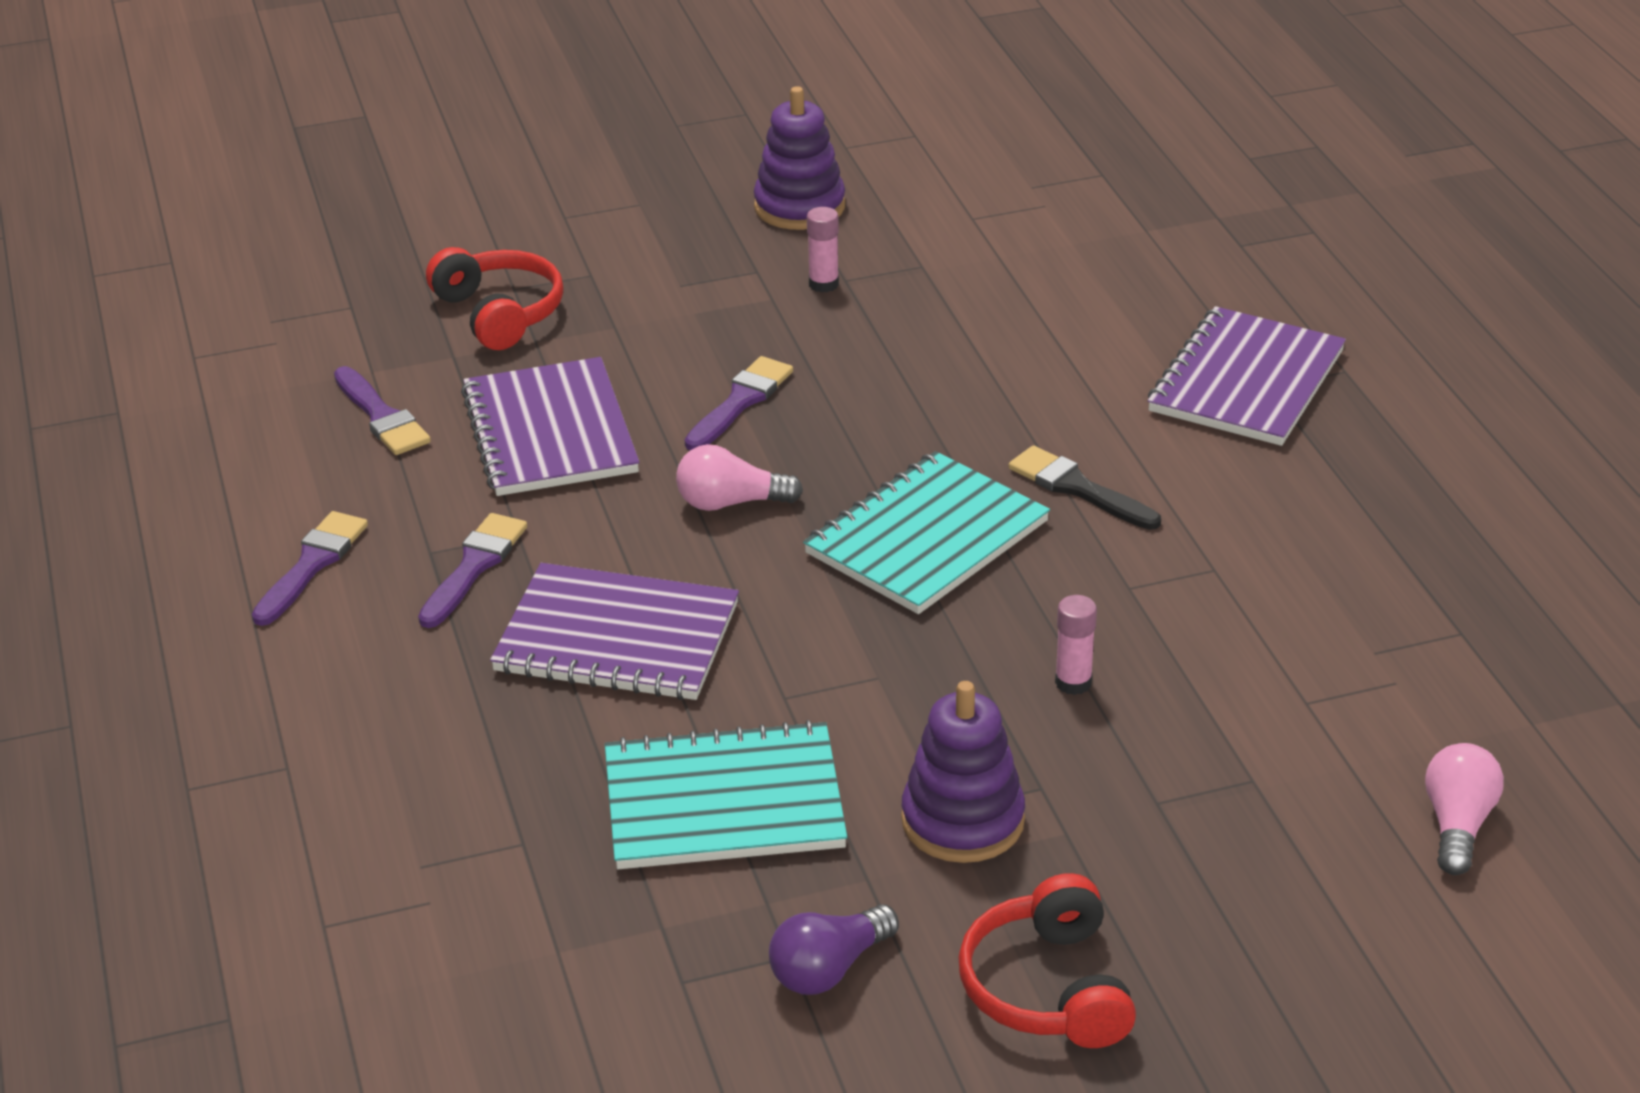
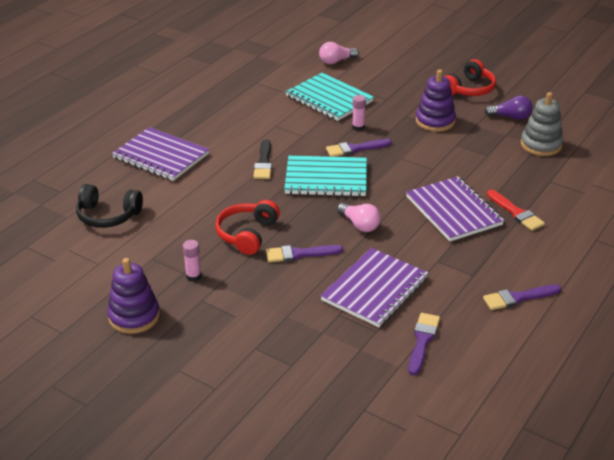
camera: 130 degrees left, 0 degrees up
(474, 566) = (466, 260): purple brush -> purple brush (355, 149)
(499, 313) = (315, 356): red headphones -> red headphones (247, 234)
(500, 716) = (516, 212): none -> red brush
(657, 932) = (541, 145): none -> grey stacking toy
(724, 802) = (485, 158): turquoise notebook -> turquoise notebook (329, 99)
(1101, 265) = (108, 216): none -> black headphones
(1246, 381) = (161, 156): purple notebook -> purple notebook turned 45 degrees clockwise

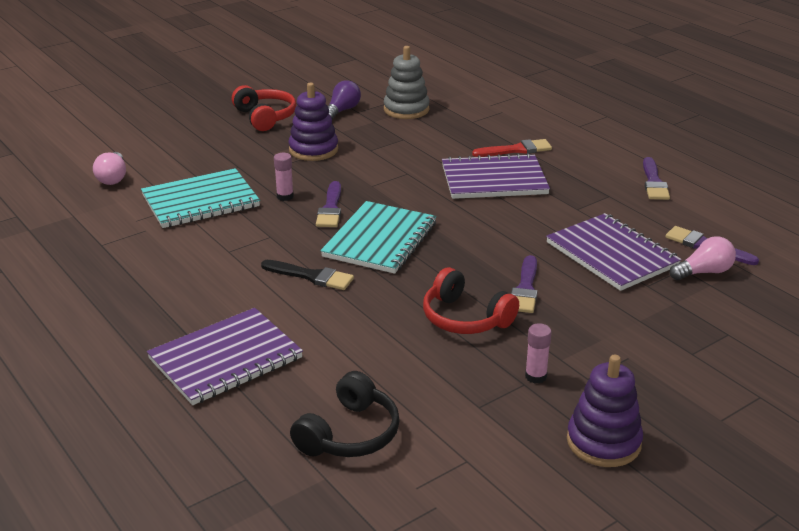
camera: 70 degrees left, 5 degrees down
(359, 225) = (488, 238): pink light bulb -> pink light bulb (703, 272)

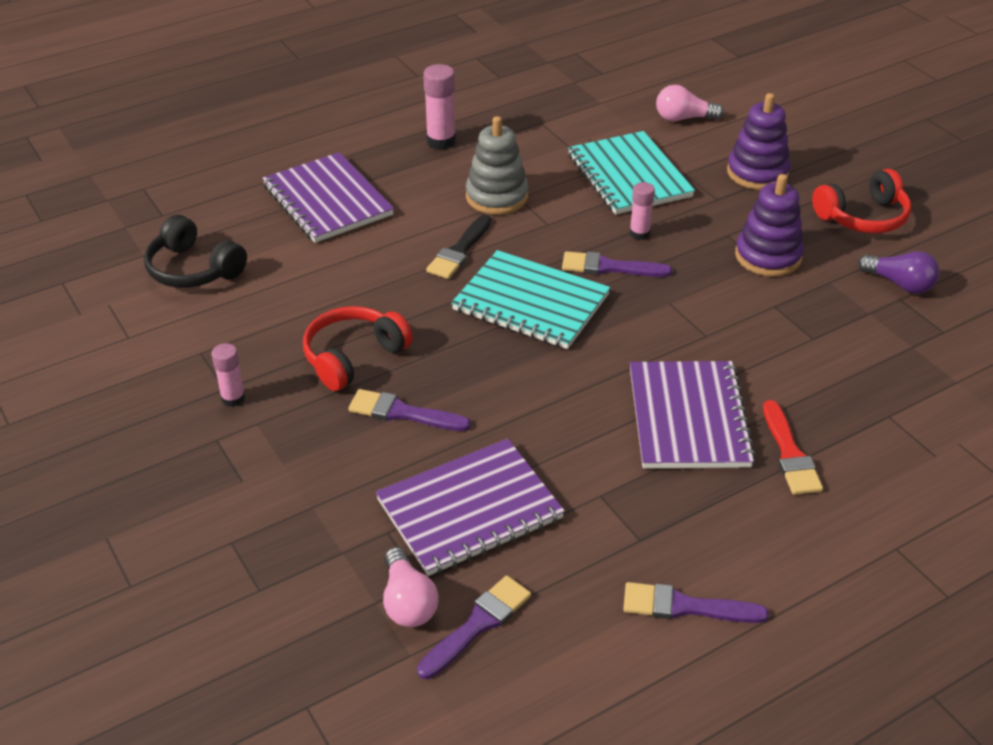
camera: 95 degrees right, 10 degrees up
(123, 298) = (441, 141): none -> pink glue stick
(406, 109) = (918, 347): grey stacking toy -> grey stacking toy (497, 197)
(603, 442) = (112, 433): purple stacking toy -> purple stacking toy (757, 173)

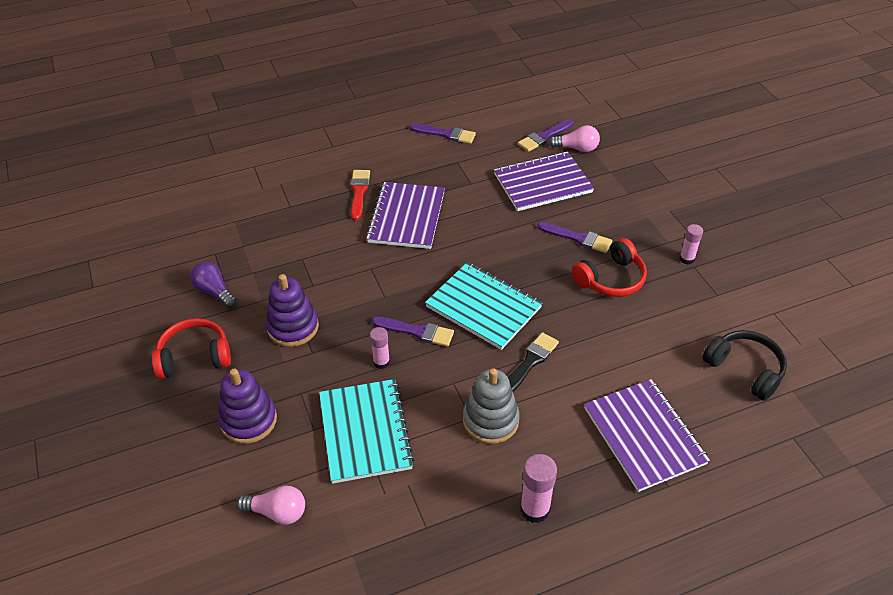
camera: 170 degrees left, 5 degrees up
(408, 602) = (576, 148): pink light bulb -> pink light bulb turned 105 degrees clockwise

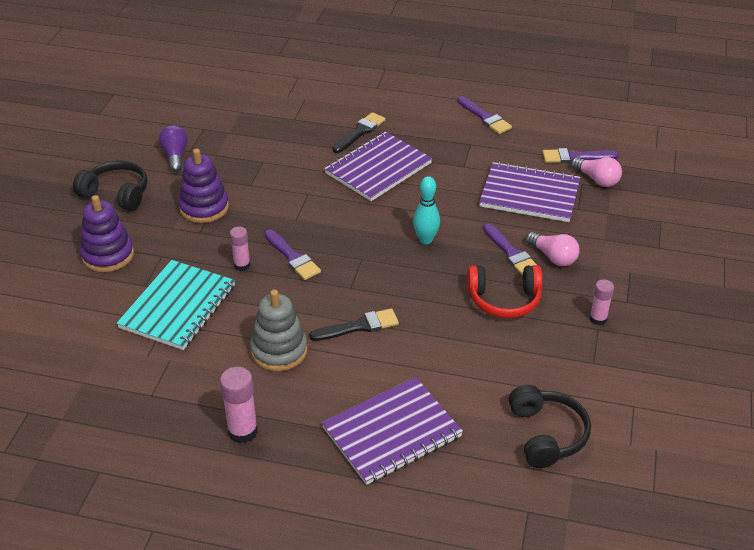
camera: 35 degrees right, 5 degrees down
(194, 357) = (116, 193): red headphones -> black headphones
(277, 512) = (64, 325): pink light bulb -> pink light bulb (553, 257)
(359, 192) = (360, 132): red brush -> black brush
(483, 307) = (366, 266): turquoise notebook -> none
(505, 260) = (425, 240): none -> turquoise bowling pin
(644, 436) = (392, 432): purple notebook -> purple notebook turned 45 degrees clockwise

